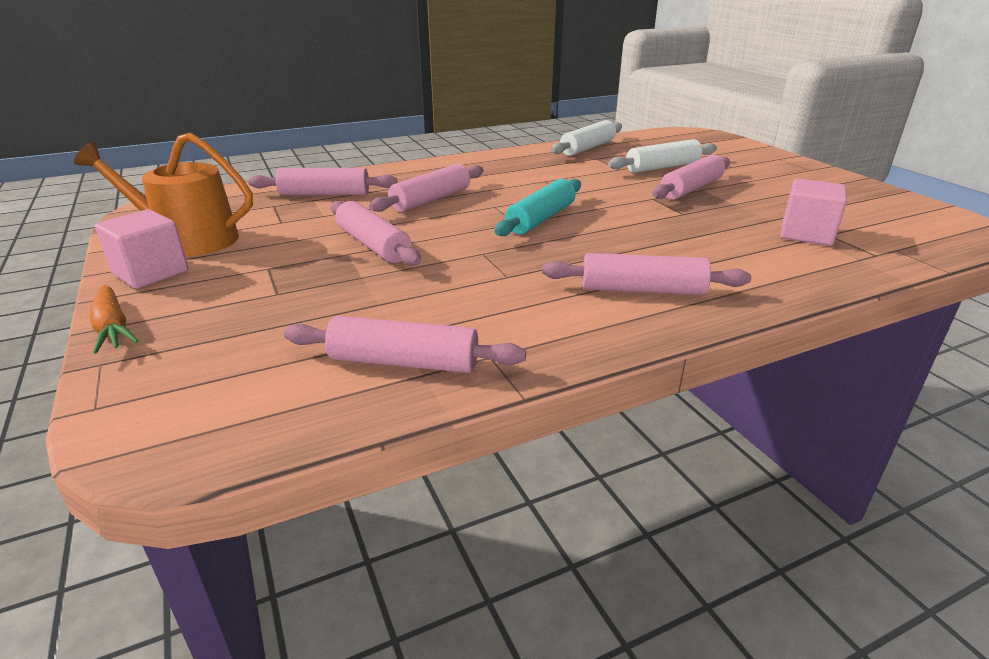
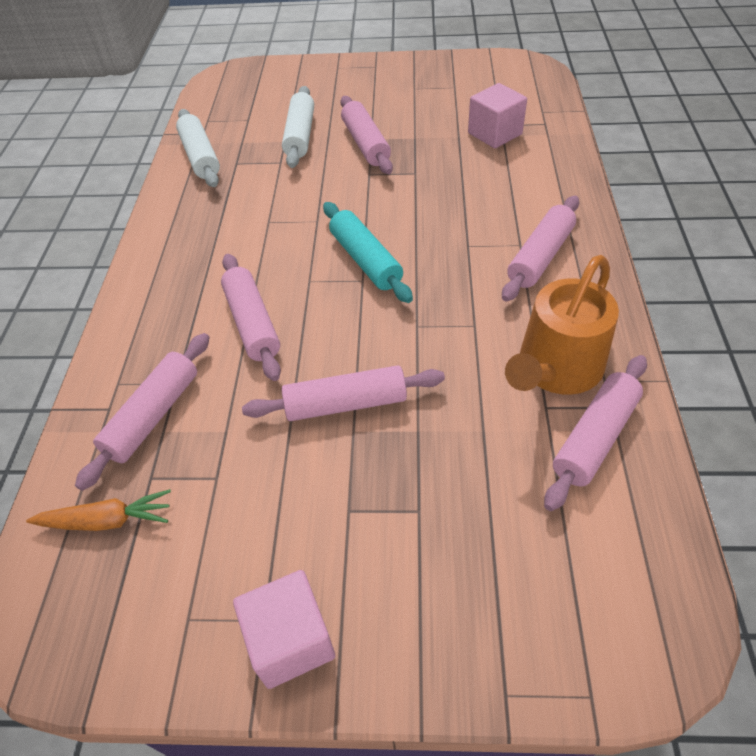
camera: 60 degrees left, 20 degrees up
(113, 328) = (427, 684): orange carrot -> orange carrot (107, 520)
(188, 240) = (206, 590): orange watering can -> orange watering can (556, 369)

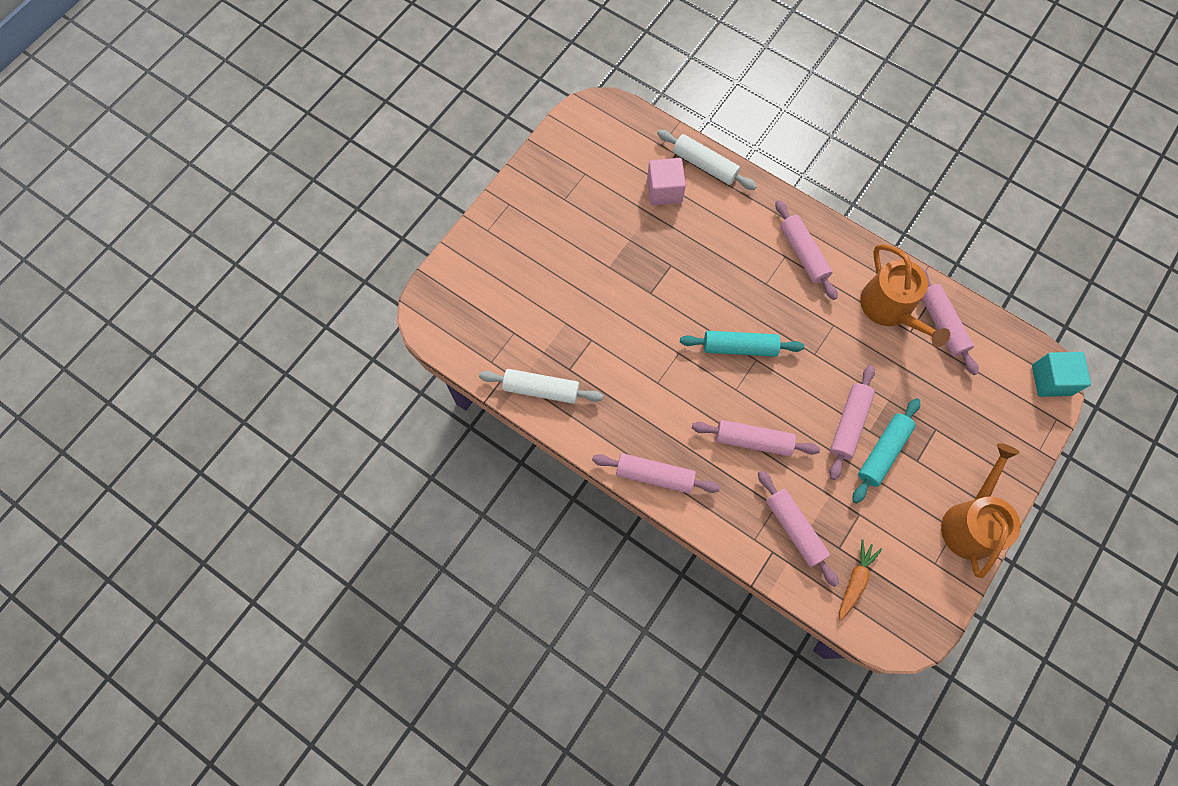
camera: 60 degrees left, 20 degrees up
(290, 640) = (970, 522): pink cube -> orange watering can
(300, 135) = (567, 309): white rolling pin -> white rolling pin (705, 165)
(331, 461) = (883, 452): none -> turquoise rolling pin
(365, 144) = (613, 274): pink rolling pin -> pink rolling pin (654, 476)
(656, 647) = (1051, 380): none -> turquoise cube

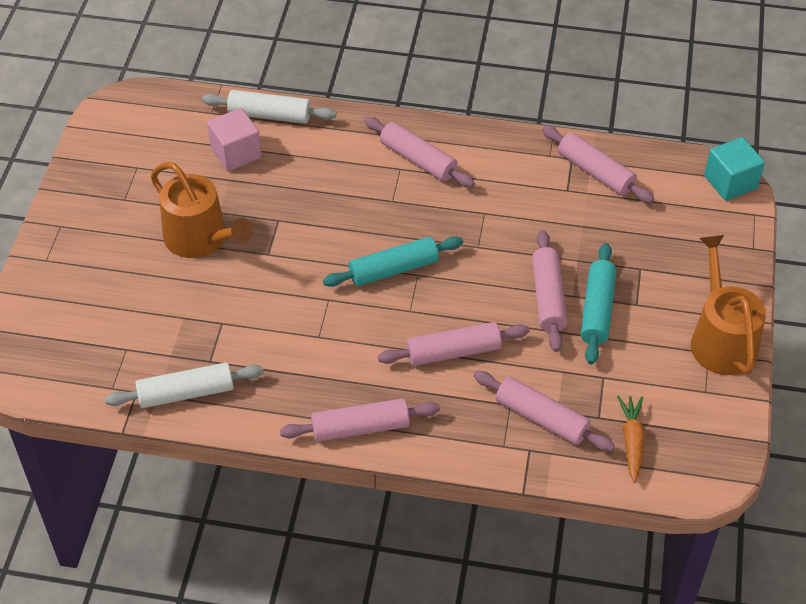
camera: 25 degrees left, 20 degrees down
(890, 309) = (535, 177): orange watering can -> orange watering can (201, 238)

